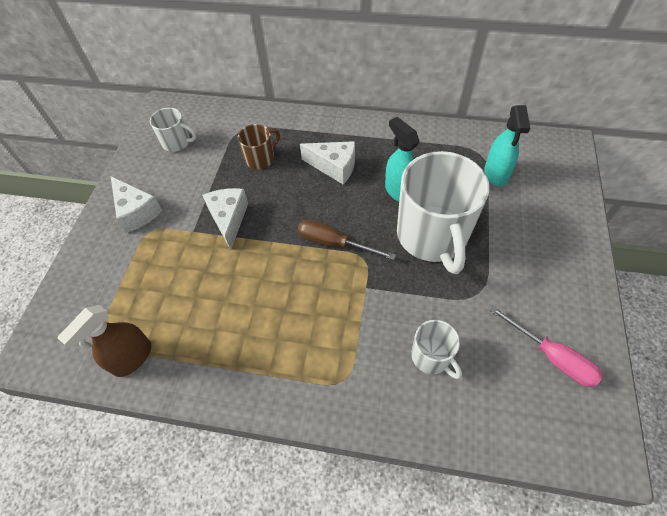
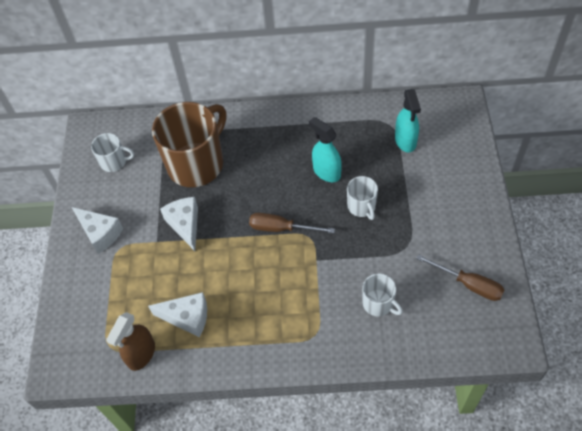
camera: 10 degrees left, 0 degrees up
(260, 158) = (197, 163): brown mug -> brown mug, size x2.12
(334, 167) = (265, 159): white cheese -> white cheese (187, 317)
(432, 236) = (362, 206): white mug -> white mug, size x0.47
(551, 357) = (468, 284): pink screwdriver -> brown screwdriver

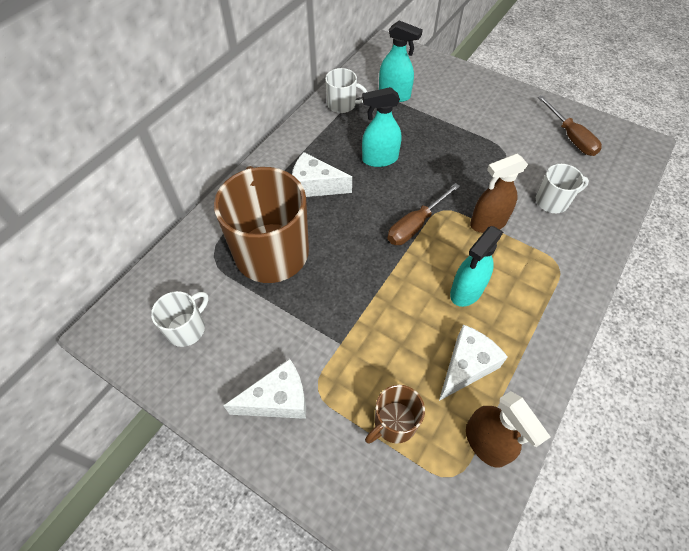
camera: 60 degrees left, 0 degrees up
(123, 299) = (394, 423): none -> brown mug
(185, 225) = (341, 303): white cheese -> white cheese (315, 186)
(246, 288) = (466, 291): none -> turquoise spray bottle
(319, 271) = (487, 223): none -> brown spray bottle
(362, 206) = (439, 157): white mug -> white mug (342, 105)
(468, 284) = (570, 137): brown screwdriver -> brown screwdriver turned 90 degrees clockwise

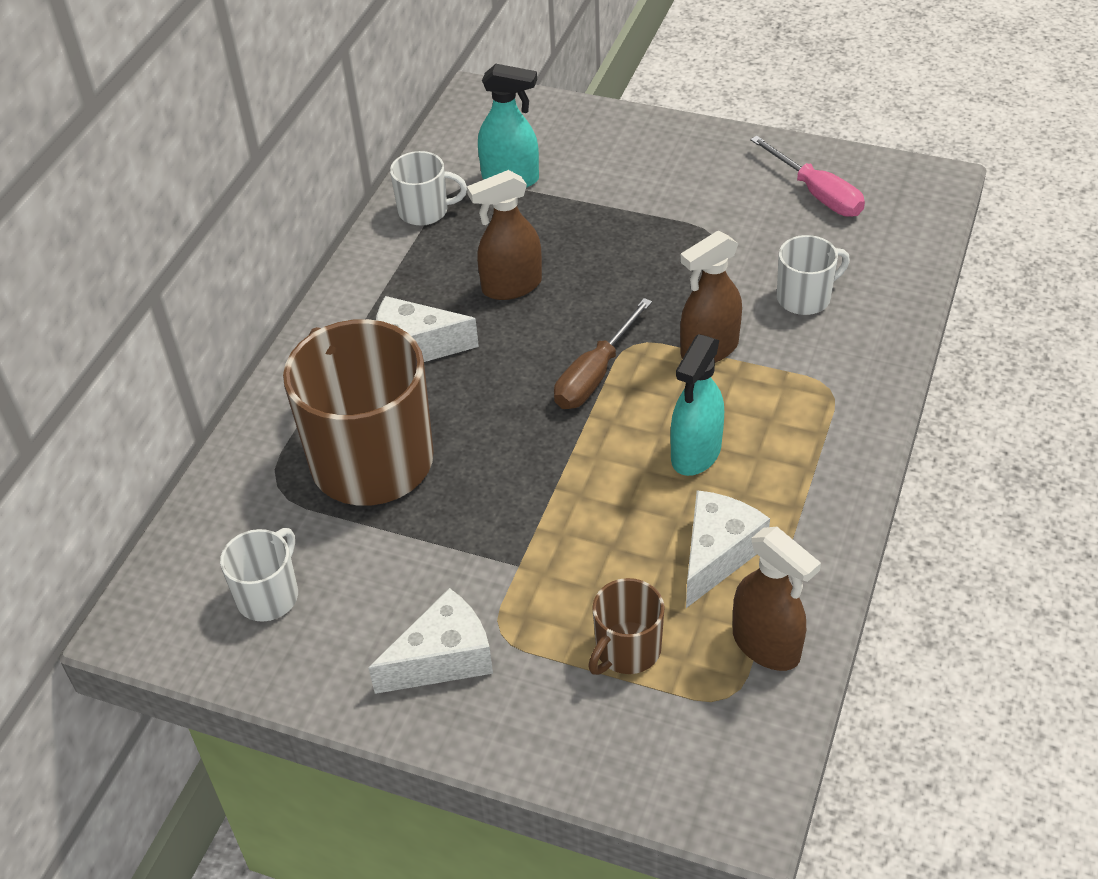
camera: 10 degrees left, 10 degrees down
(379, 159) = (511, 286): turquoise spray bottle -> brown spray bottle
(570, 137) = (817, 194): brown screwdriver -> pink screwdriver

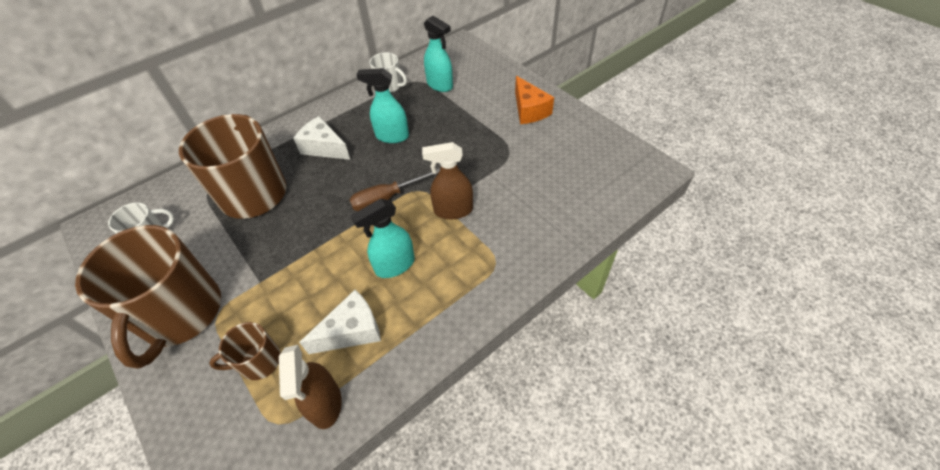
camera: 30 degrees right, 5 degrees up
(443, 658) = (181, 314): white cheese -> brown mug
(511, 286) = (392, 136): brown spray bottle -> turquoise spray bottle
(691, 165) = (529, 110): none -> orange cheese
(805, 297) = (527, 204): white mug -> none
(817, 194) = (582, 150): pink screwdriver -> none

